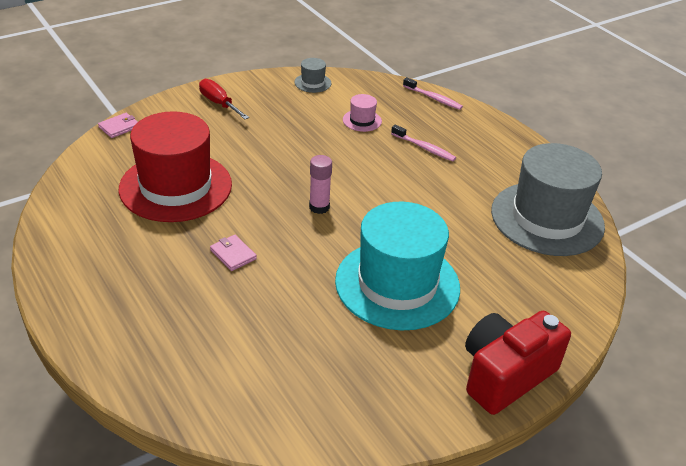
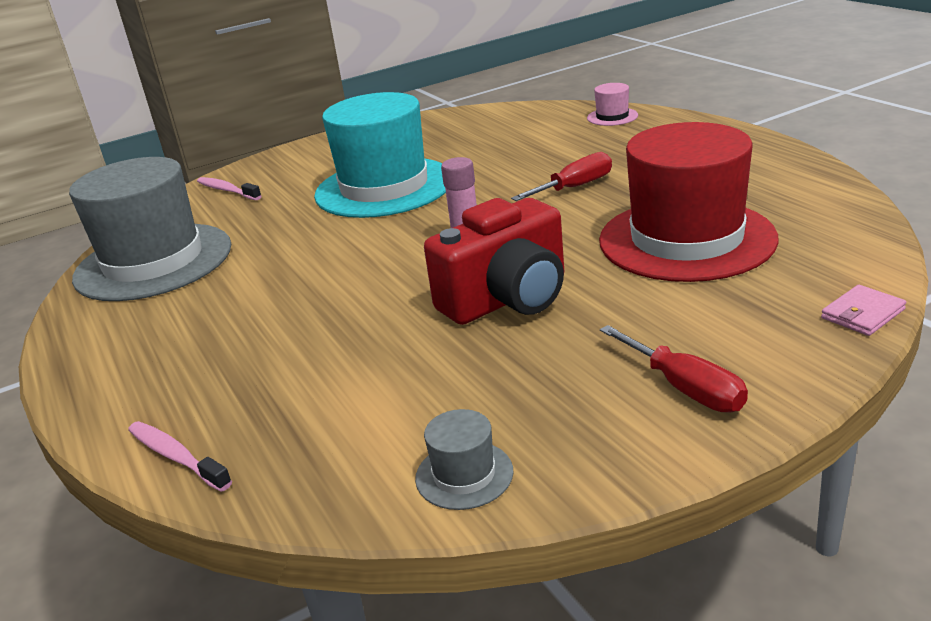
camera: 170 degrees left, 10 degrees down
(233, 254) = (575, 187): pink wallet -> red screwdriver
(362, 120) = (365, 380): pink hat -> pink hat (612, 117)
(424, 148) = (267, 338): pink toothbrush -> pink toothbrush (227, 190)
(505, 375) = (310, 150): red camera -> red camera (507, 299)

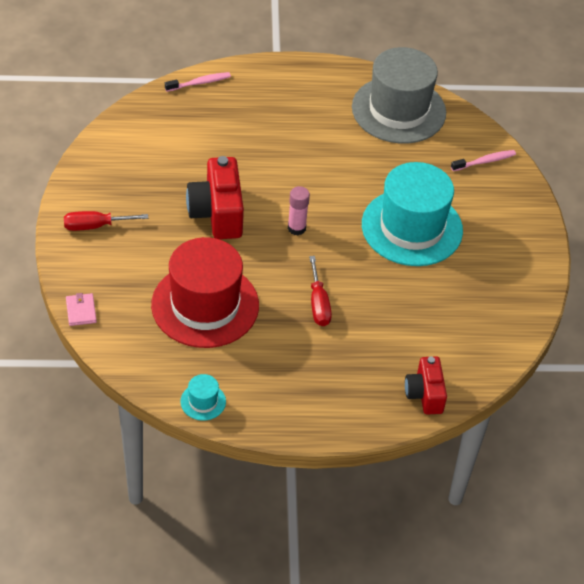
camera: 110 degrees right, 20 degrees up
(464, 475) = (111, 147): grey hat -> none
(612, 117) = (425, 394): pink hat -> red camera
(821, 186) = (203, 401): none -> turquoise hat

